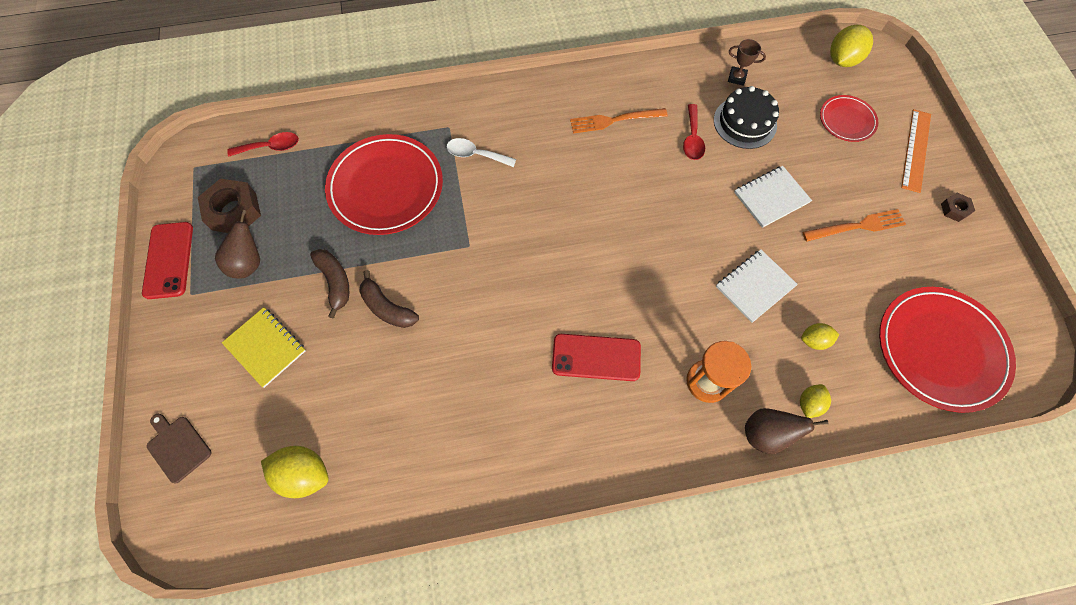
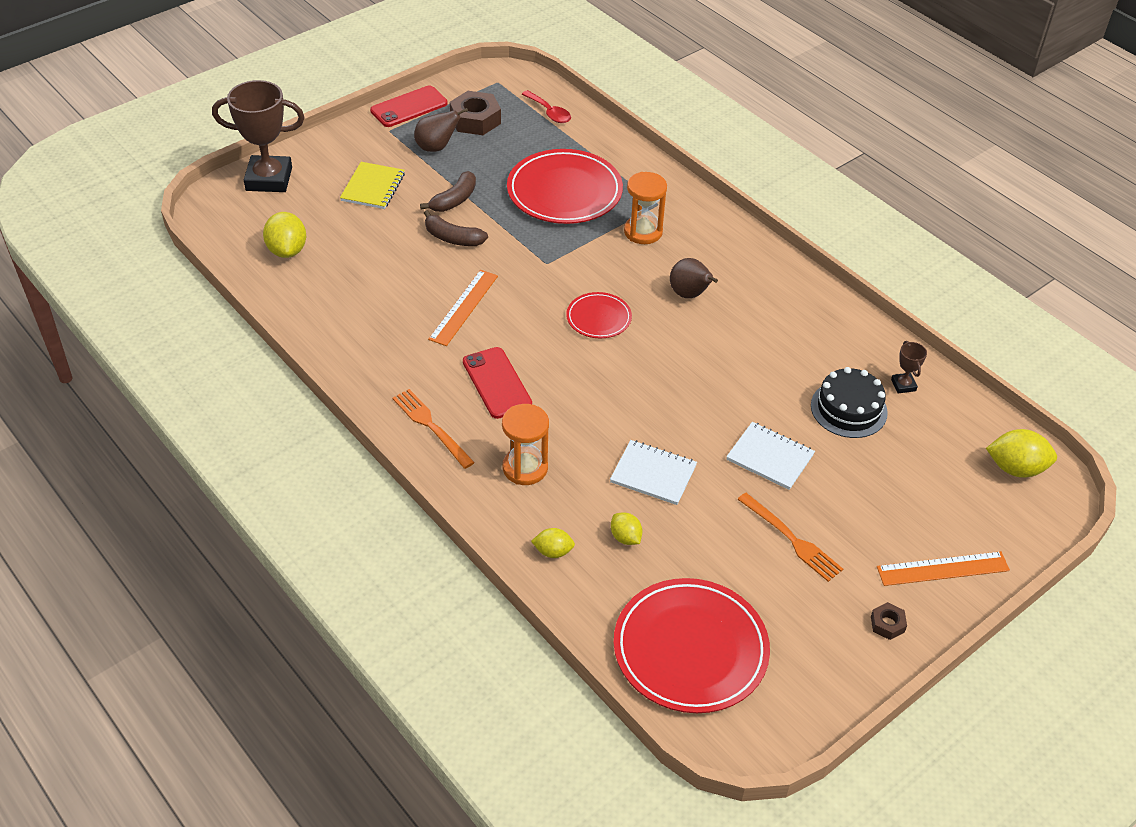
camera: 60 degrees right, 20 degrees down
(178, 447) = (269, 179): brown cutting board -> brown trophy
(387, 307) = (453, 238): brown banana -> brown banana turned 75 degrees counterclockwise
(475, 154) = (643, 232): white spoon -> orange hourglass
(485, 341) = (464, 307): none -> orange ruler
(614, 120) = (763, 309): orange fork -> orange fork (431, 426)
(692, 139) = (791, 374): red spoon -> none
(765, 434) = (500, 526): brown pear -> brown pear (690, 294)
(847, 120) = (929, 495): red plate -> red plate (598, 318)

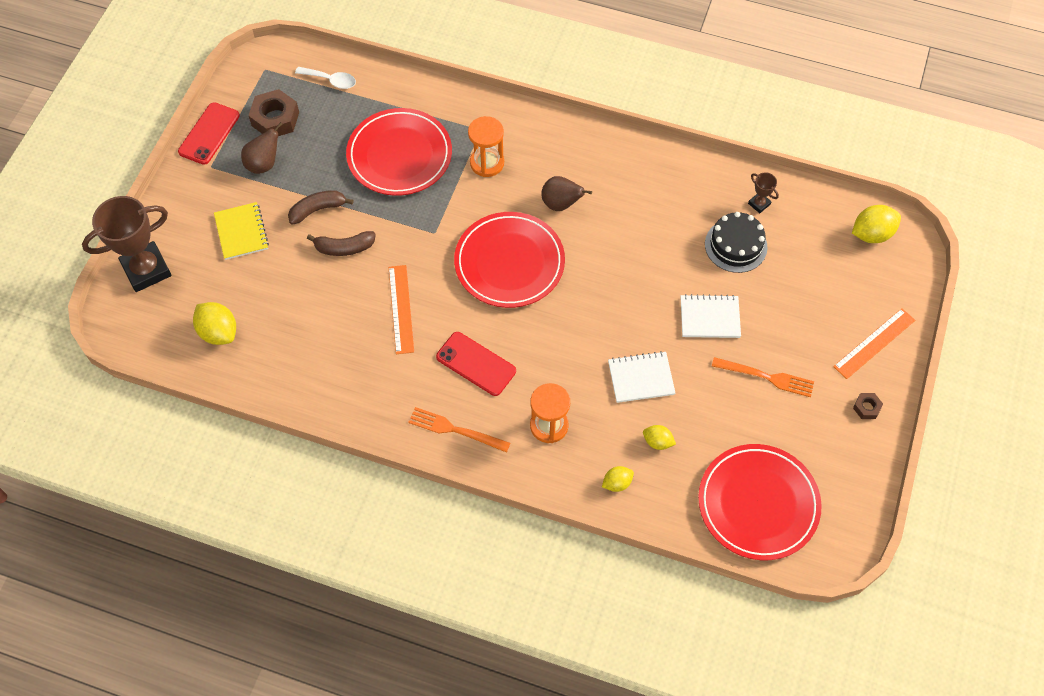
camera: 30 degrees left, 15 degrees up
(454, 200) = (318, 210): brown banana -> brown banana turned 120 degrees counterclockwise
(549, 112) = (331, 80): red spoon -> white spoon
(598, 318) = (509, 263): red plate -> red plate, size x1.94

